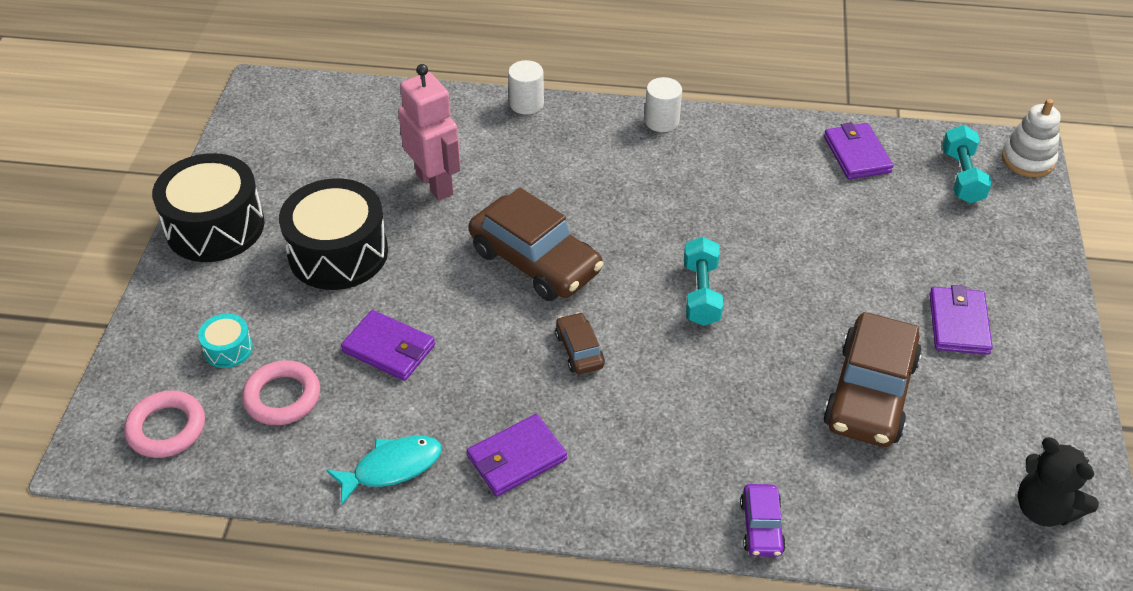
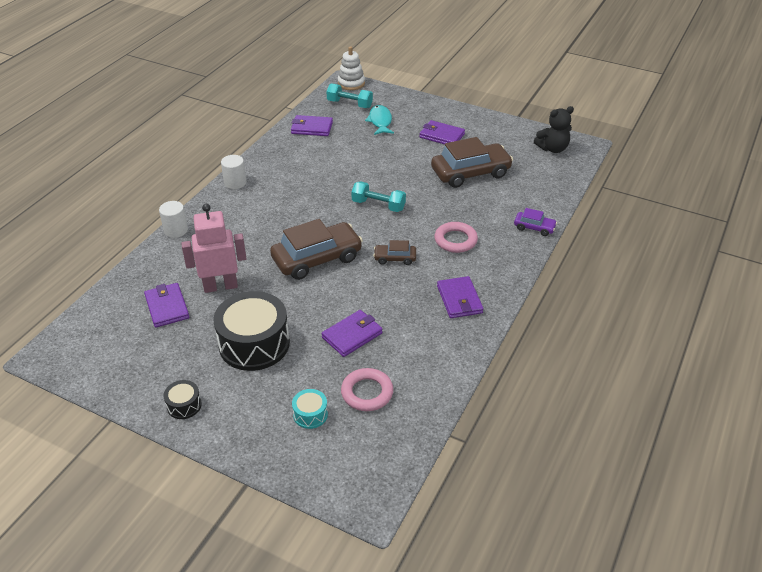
camera: 70 degrees left, 5 degrees down
(166, 428) = (365, 457): pink ring -> pink ring (455, 240)
(215, 227) = (184, 405): black drum -> black drum, size x0.45
(376, 151) = (167, 307): none -> purple wallet
(392, 468) = (445, 351): turquoise fish -> turquoise fish (380, 121)
(870, 393) = (470, 173): brown car -> brown car turned 60 degrees counterclockwise

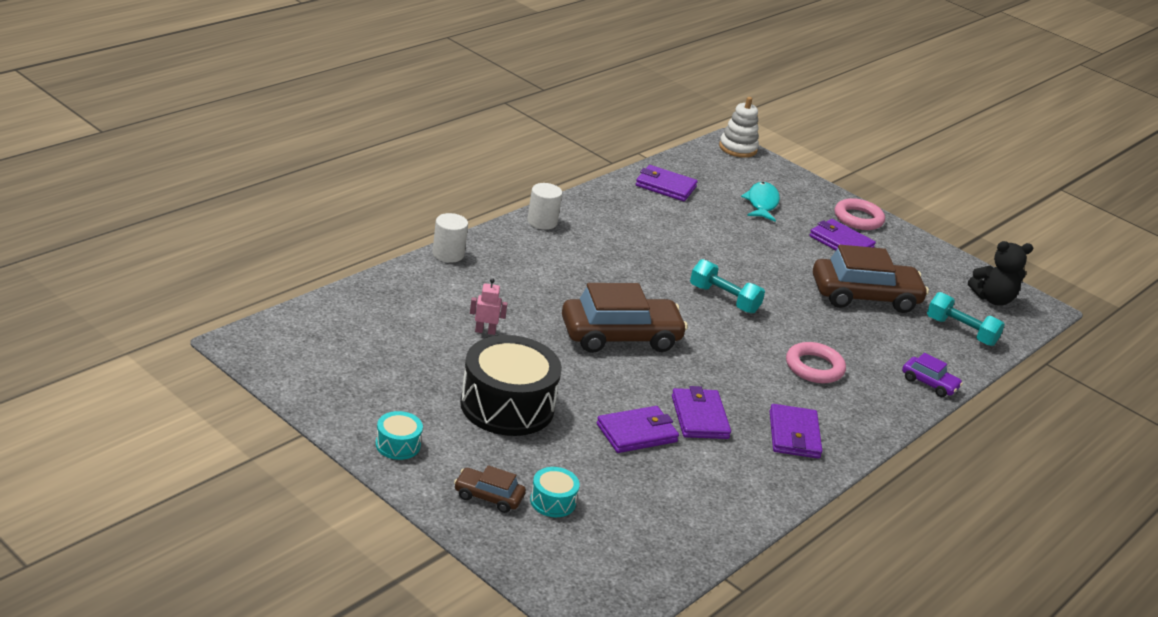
camera: 10 degrees right, 10 degrees down
(167, 307) = (410, 334): purple wallet -> purple wallet (700, 417)
(184, 405) = (398, 445): black drum -> turquoise drum
(220, 286) = (485, 331): pink robot -> pink robot, size x0.45
(349, 104) = (727, 172): turquoise dumbbell -> turquoise dumbbell (961, 331)
(367, 392) = (634, 500): pink ring -> pink ring (858, 219)
(395, 258) = (724, 364): brown car -> brown car (488, 496)

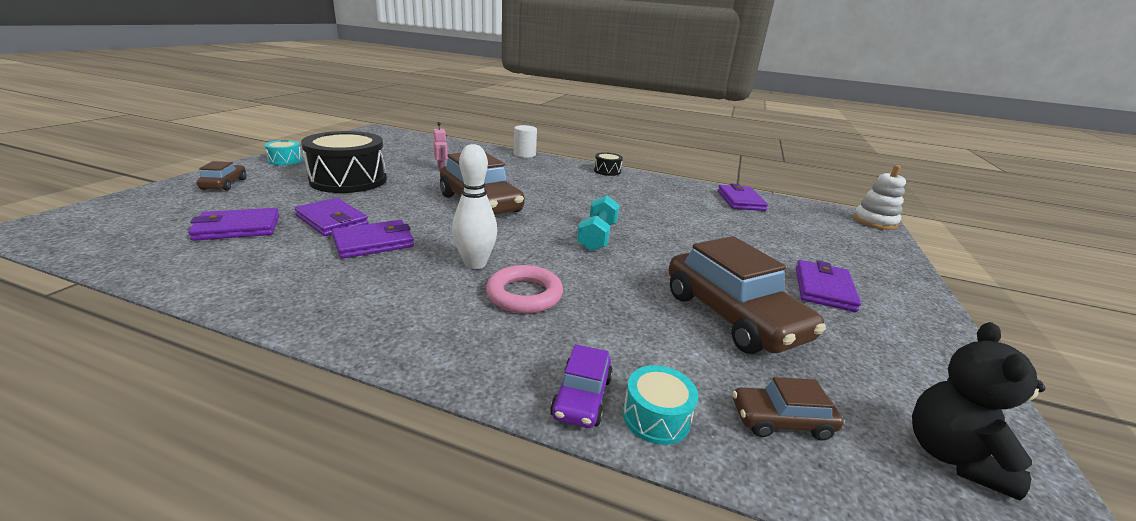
camera: 70 degrees right, 5 degrees down
(542, 222) = (607, 171): white cylinder -> black drum
(553, 501) = (218, 201): turquoise drum -> turquoise drum (656, 417)
(758, 375) = (475, 264): none -> white bowling pin
(761, 203) = (804, 239): turquoise fish -> none
(794, 435) = (367, 294): purple wallet -> purple wallet (237, 228)
(858, 219) = (901, 295): pink ring -> none
(961, 331) = (781, 421): turquoise dumbbell -> brown car
(992, 299) = (952, 456): black teddy bear -> black teddy bear turned 45 degrees clockwise

